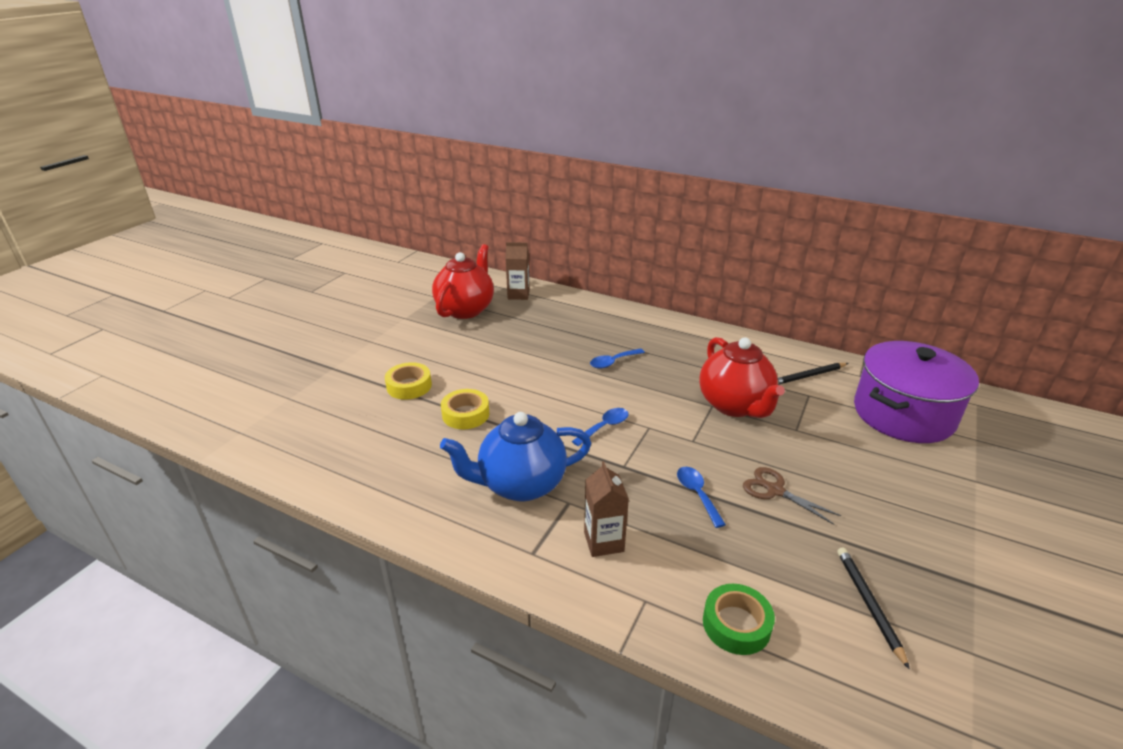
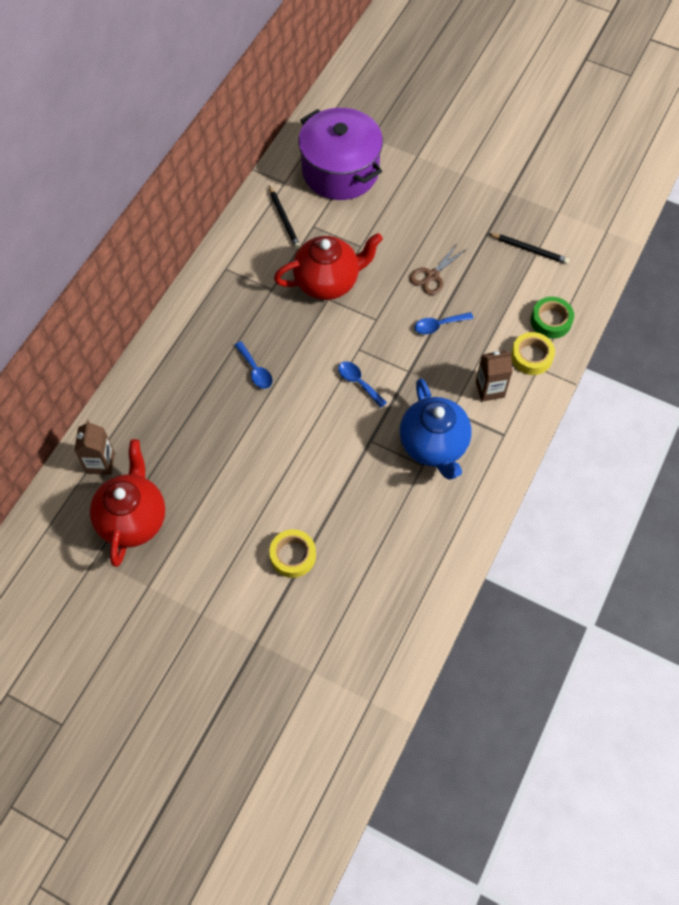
camera: 90 degrees left, 30 degrees up
(465, 414) = (340, 497): yellow tape -> yellow tape (531, 356)
(466, 309) = (133, 519): red teapot -> red teapot turned 75 degrees clockwise
(869, 604) = (529, 250): black pencil -> black pencil turned 150 degrees counterclockwise

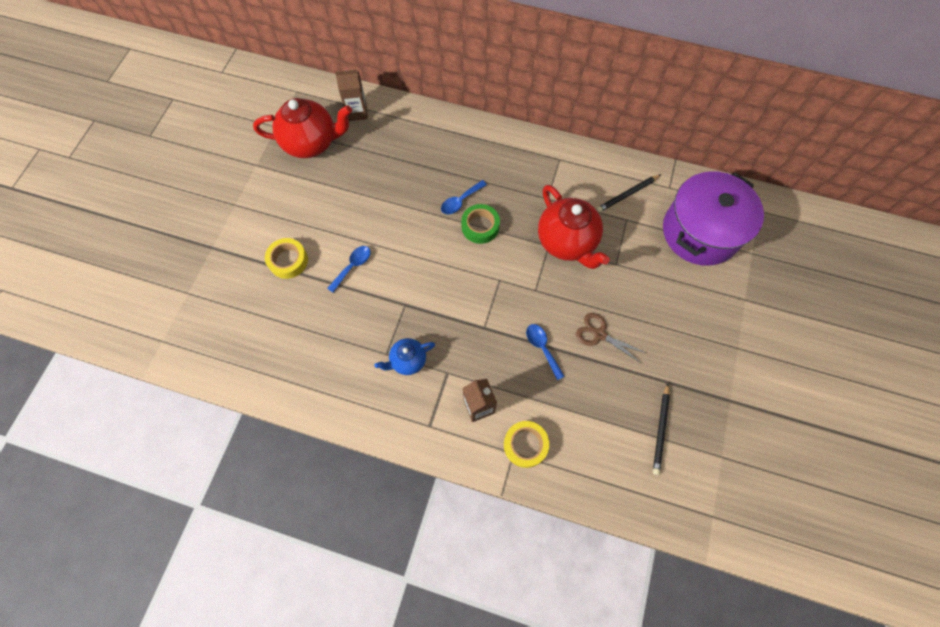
camera: 80 degrees right, 5 degrees up
(358, 382) = (464, 285): blue spoon -> blue spoon (353, 266)
(433, 445) = (408, 361): blue teapot -> blue teapot, size x0.54
(551, 321) = (574, 462): green tape -> green tape (480, 226)

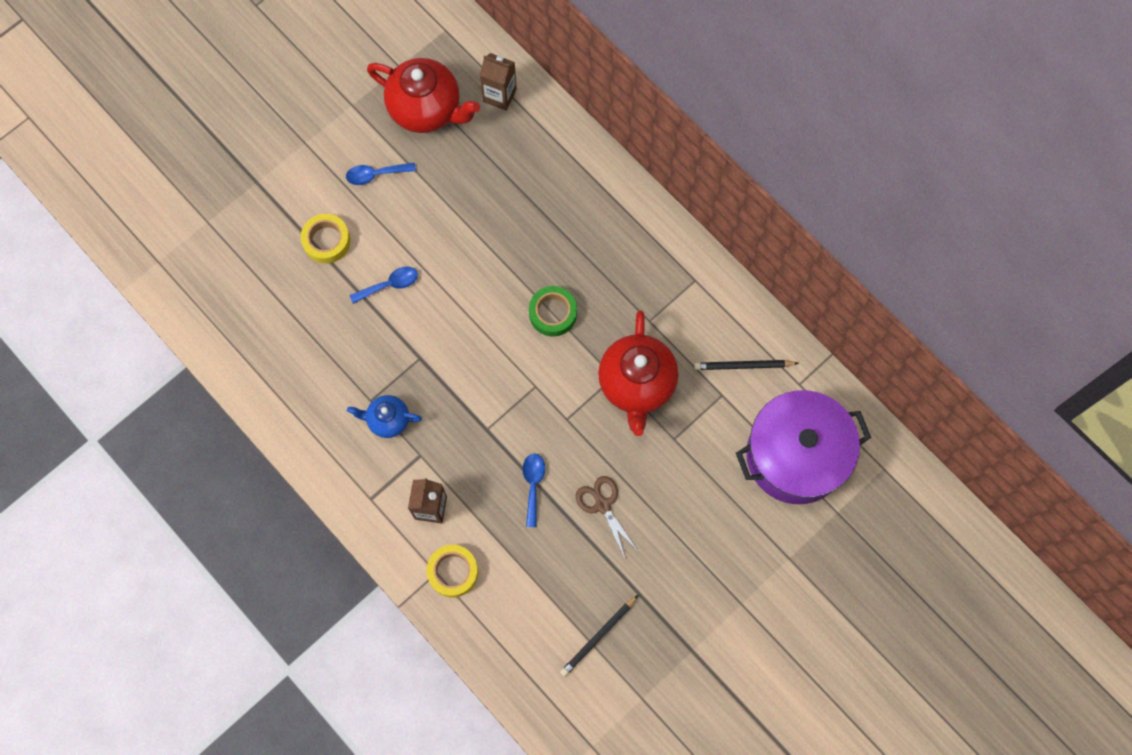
camera: 30 degrees right, 5 degrees up
(460, 201) = (549, 271): blue spoon -> blue spoon (375, 174)

